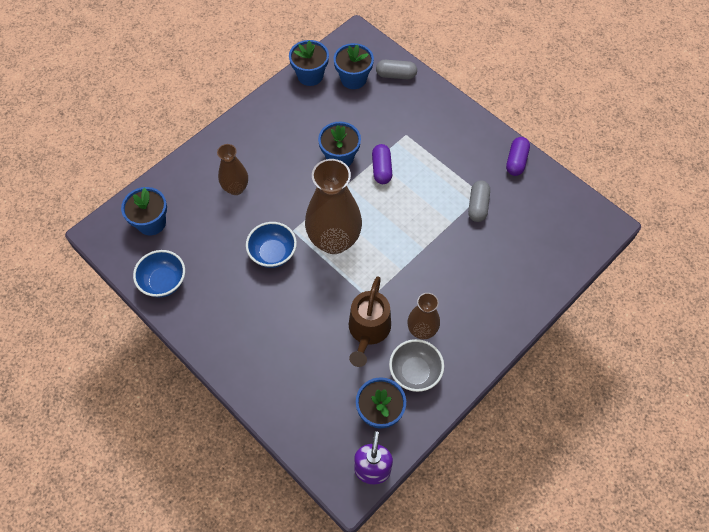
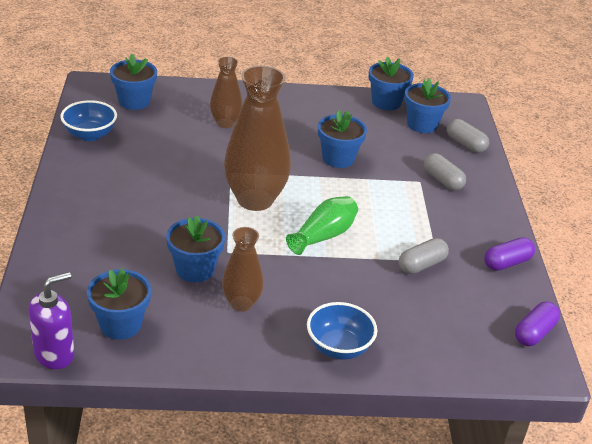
camera: 40 degrees right, 25 degrees down
(273, 253) = (194, 174): blue bowl -> blue bowl (338, 347)
(368, 331) = (195, 269): brown watering can -> blue flower pot
(381, 169) = (364, 187): purple capsule -> purple capsule (534, 333)
(404, 233) = (323, 236): none -> green vase
(415, 372) = (191, 324): grey bowl -> none
(417, 121) = (442, 180): none -> grey capsule

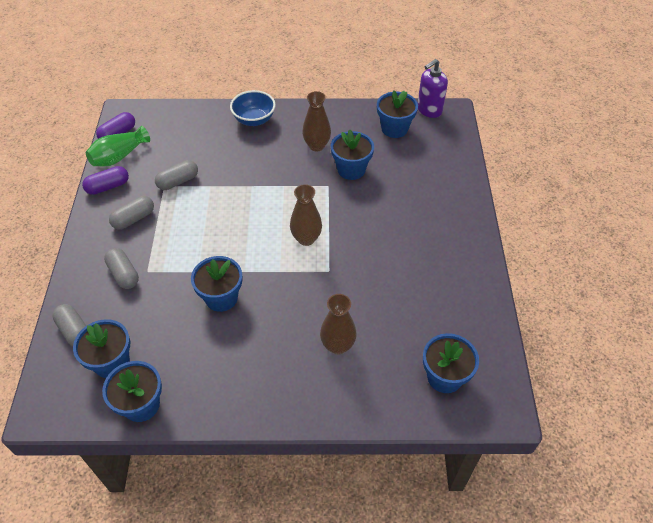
camera: 175 degrees left, 15 degrees up
(90, 135) = (475, 314): blue bowl -> none
(255, 199) = (306, 238): brown vase -> brown vase, size x0.55
(323, 236) = (251, 204): green vase -> green vase (119, 156)
(457, 227) = (134, 219): none -> grey capsule

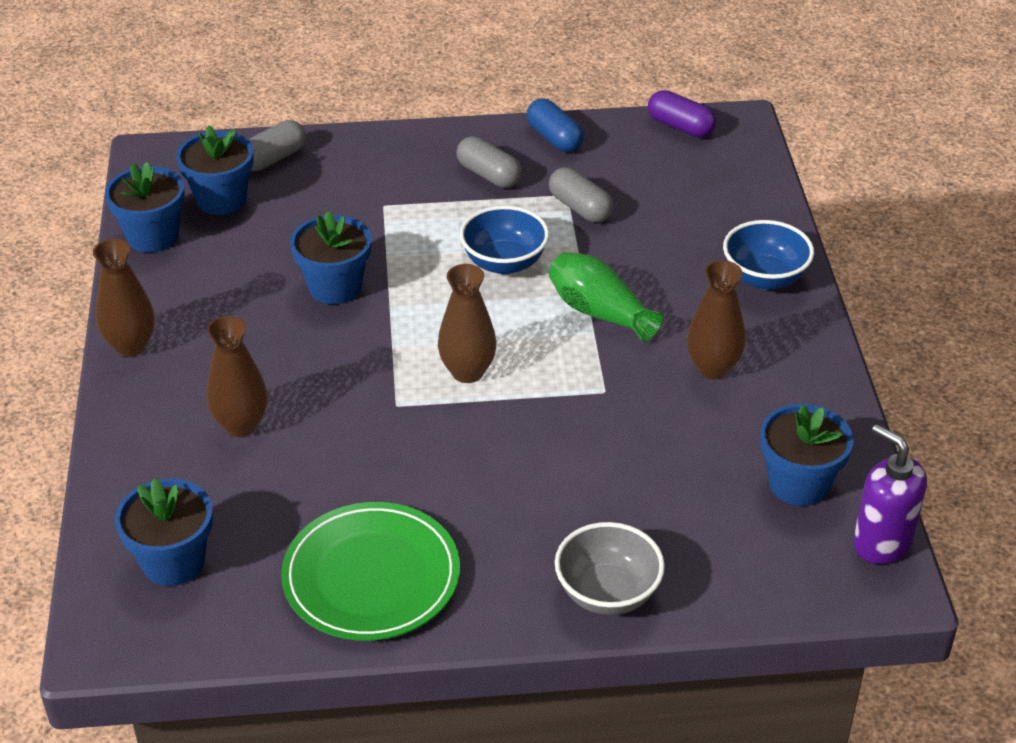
camera: 85 degrees right, 10 degrees down
(108, 187) = (554, 138): purple capsule -> blue capsule
(119, 156) = (626, 137): green vase -> green vase (600, 312)
(124, 274) = (376, 184): grey capsule -> none
(218, 217) = (504, 263): none -> blue bowl
(257, 411) = (131, 346): none -> brown vase
(351, 169) = (656, 421): blue flower pot -> none
(453, 285) = (371, 576): none -> green plate
(460, 197) = (607, 593): none -> grey bowl

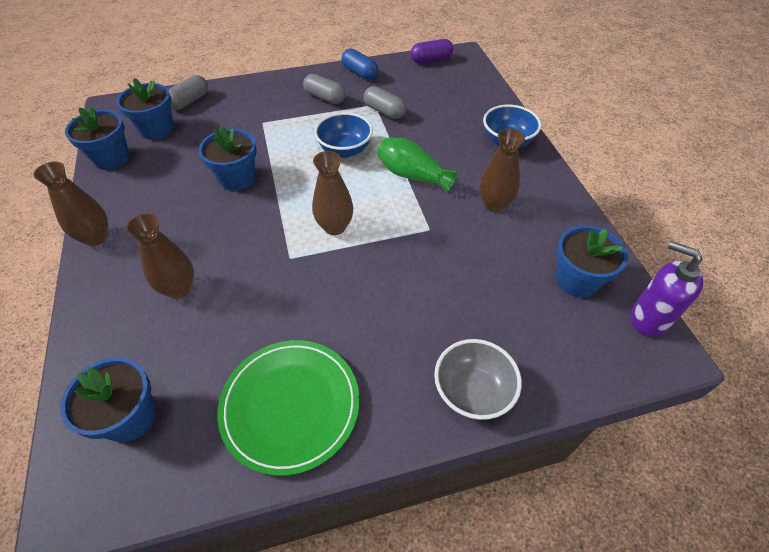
camera: 10 degrees left, 10 degrees up
(680, 127) = (431, 60): purple capsule -> purple capsule turned 45 degrees counterclockwise

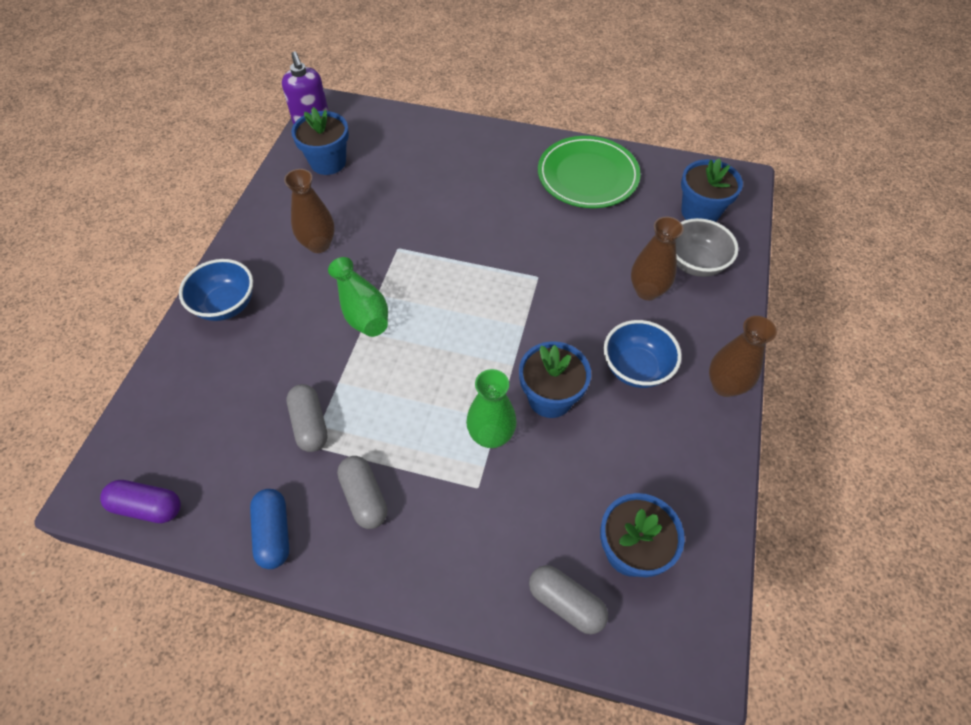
camera: 150 degrees left, 5 degrees up
(111, 158) = (702, 516): blue flower pot -> none
(189, 101) = (566, 603): grey capsule -> grey capsule turned 60 degrees clockwise
(268, 145) = (491, 436): none -> green vase
(335, 227) = (479, 288): brown vase -> none
(345, 150) = (405, 381): blue bowl -> blue bowl (636, 368)
(472, 392) = (466, 137): grey bowl -> grey bowl (695, 263)

